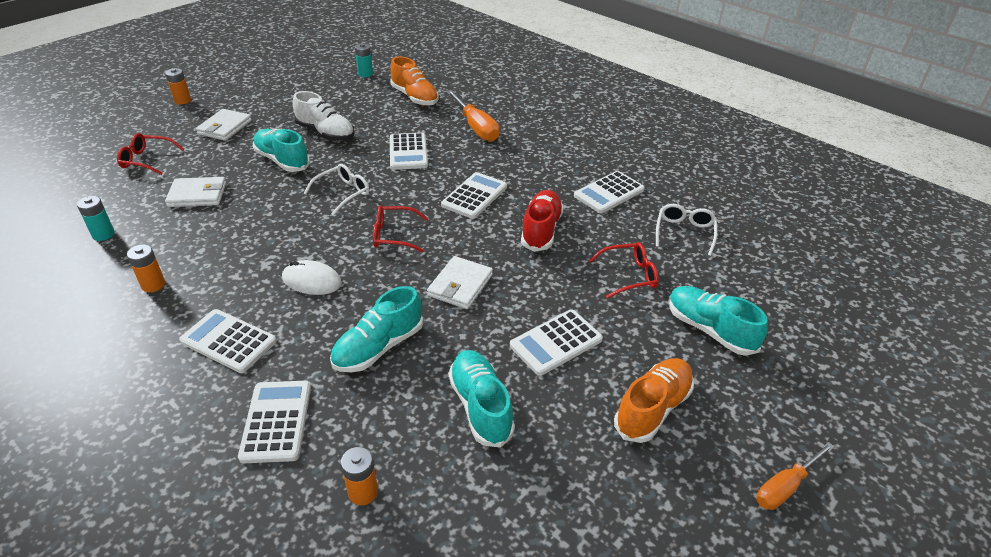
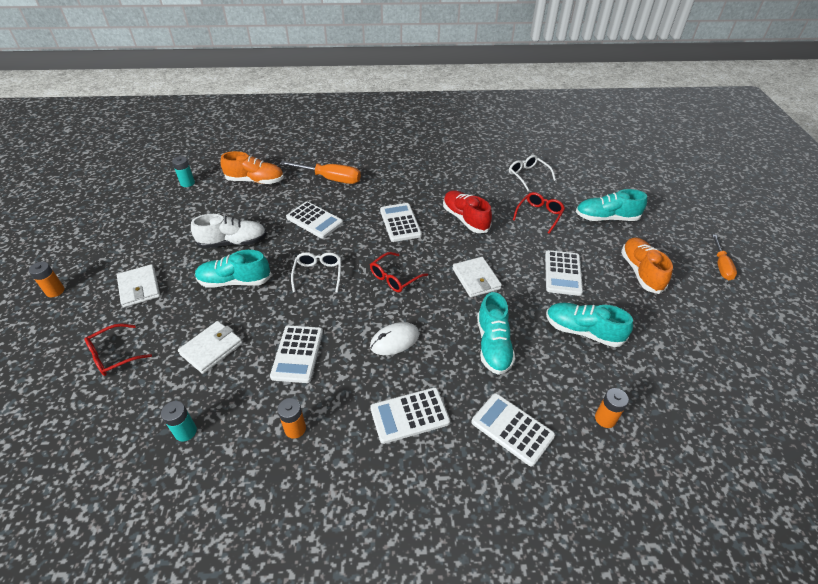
camera: 45 degrees left, 5 degrees up
(609, 193) = (464, 176): white calculator -> white calculator (297, 354)

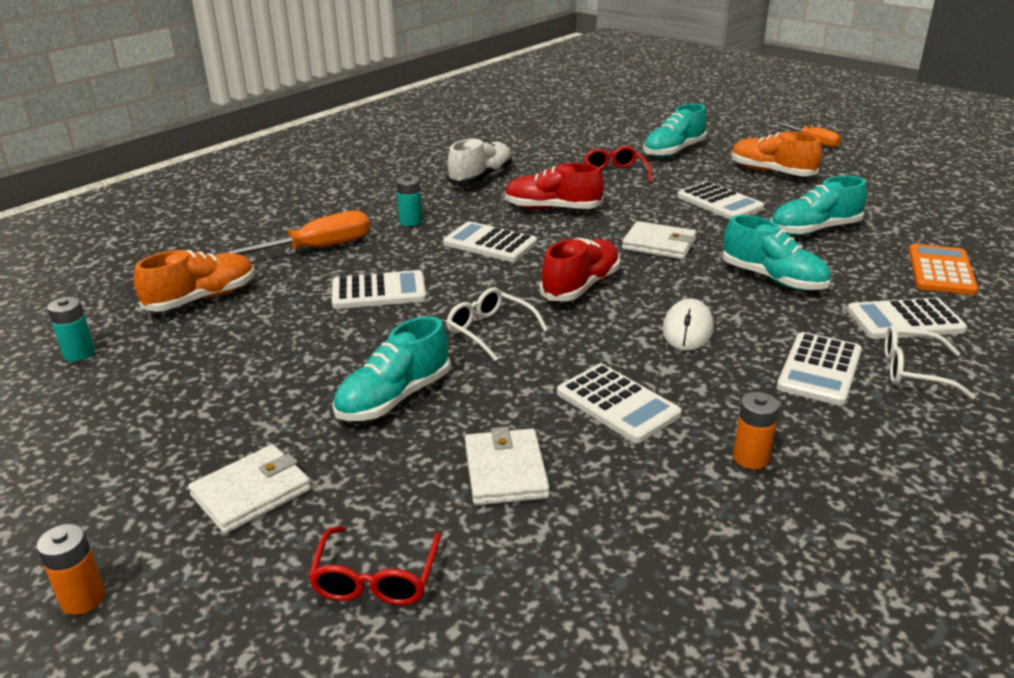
camera: 45 degrees left, 15 degrees down
(139, 287) = (251, 493): white wallet -> white wallet turned 60 degrees counterclockwise
(185, 432) = (647, 558): turquoise battery -> turquoise battery (411, 221)
(233, 242) = (305, 367): white shoe -> white shoe (481, 178)
(394, 278) = (581, 286): red glasses -> red shoe
(528, 175) = (543, 152): white glasses -> white glasses (913, 371)
(605, 419) = (941, 271): orange battery -> orange calculator

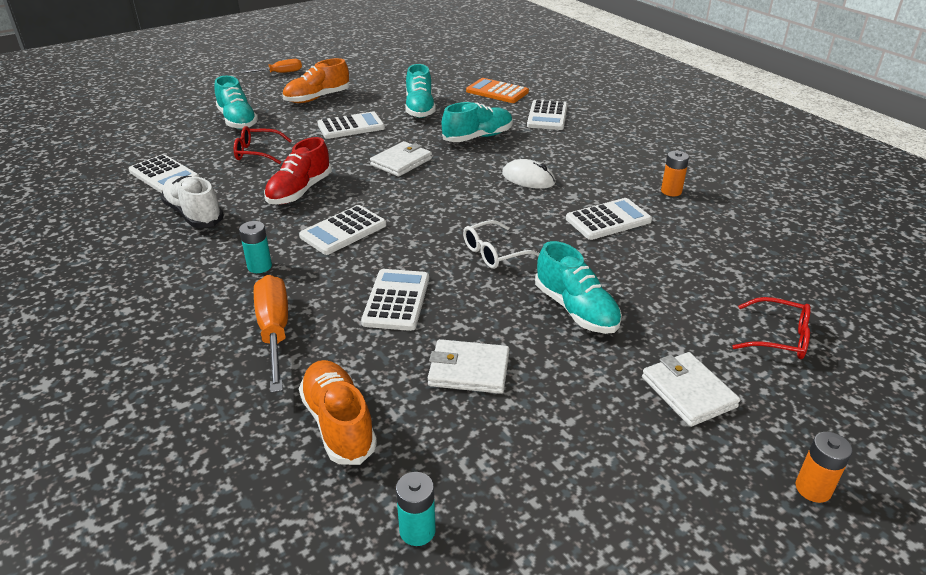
camera: 75 degrees left, 5 degrees up
(505, 471) = (674, 273): white wallet -> white wallet (469, 370)
(581, 286) = (446, 204): red shoe -> none
(819, 369) = (590, 151): white calculator -> white calculator (164, 175)
(913, 371) = (599, 129): white glasses -> none

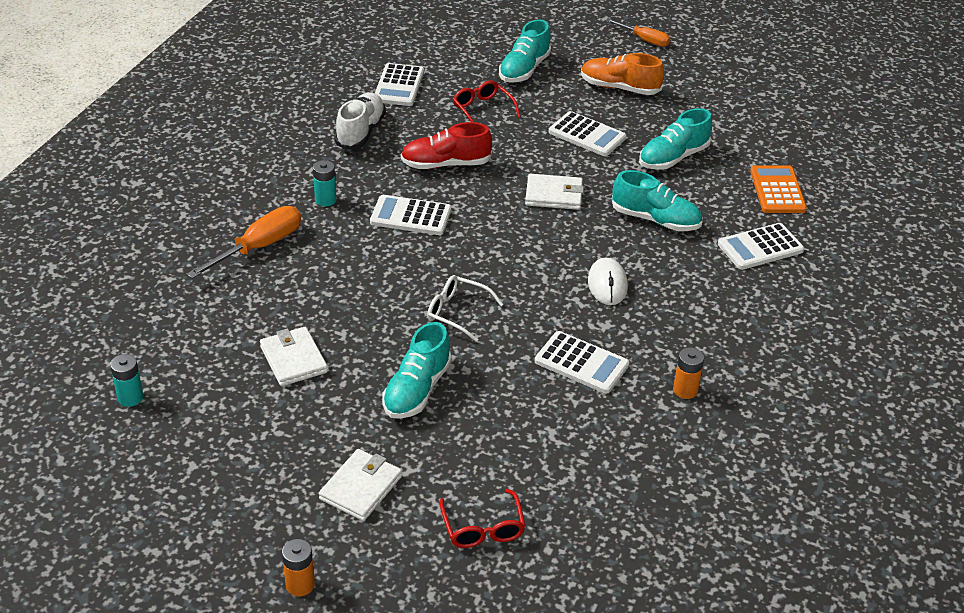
camera: 55 degrees right, 5 degrees up
(338, 423) = (194, 322): orange shoe -> none
(396, 300) = (344, 287): white calculator -> none

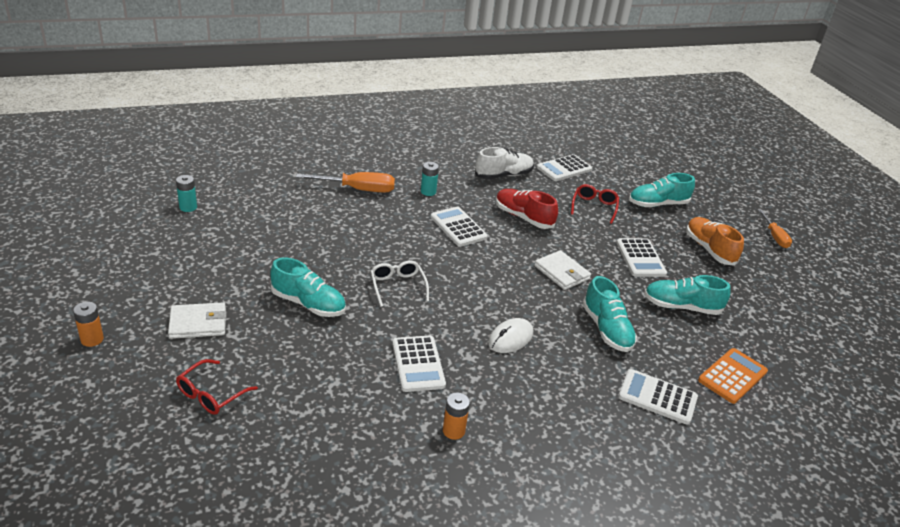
camera: 45 degrees right, 5 degrees down
(293, 359) = (280, 245): white wallet -> none
(417, 390) = (308, 304): turquoise shoe -> turquoise shoe turned 135 degrees counterclockwise

